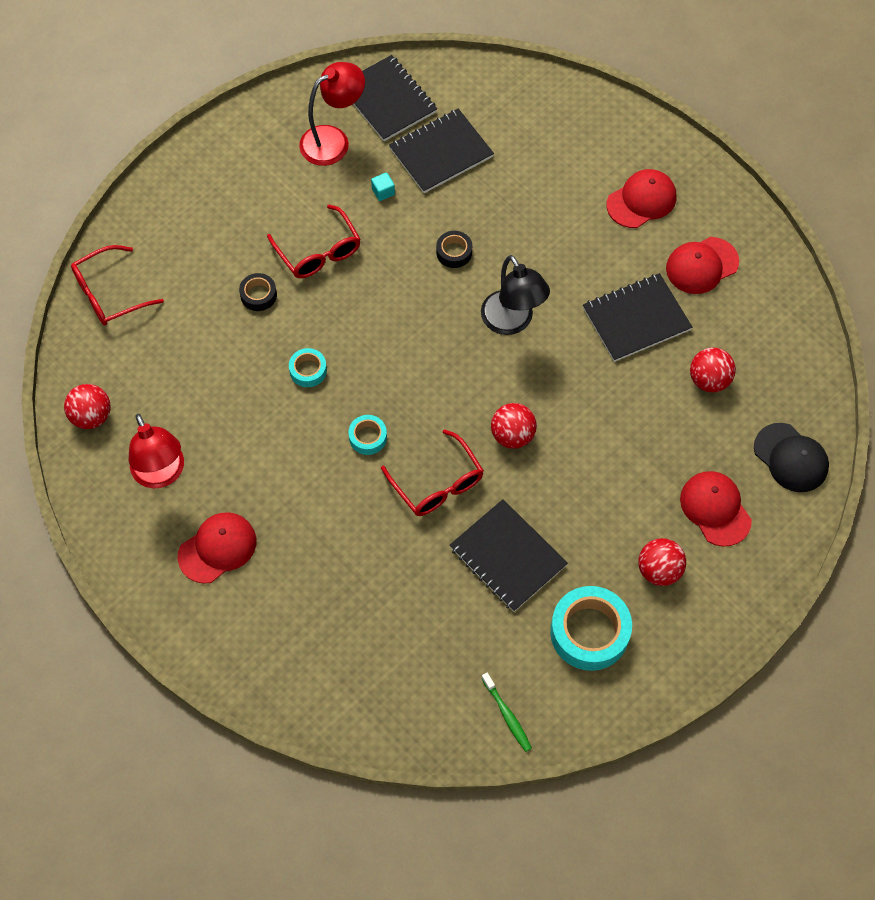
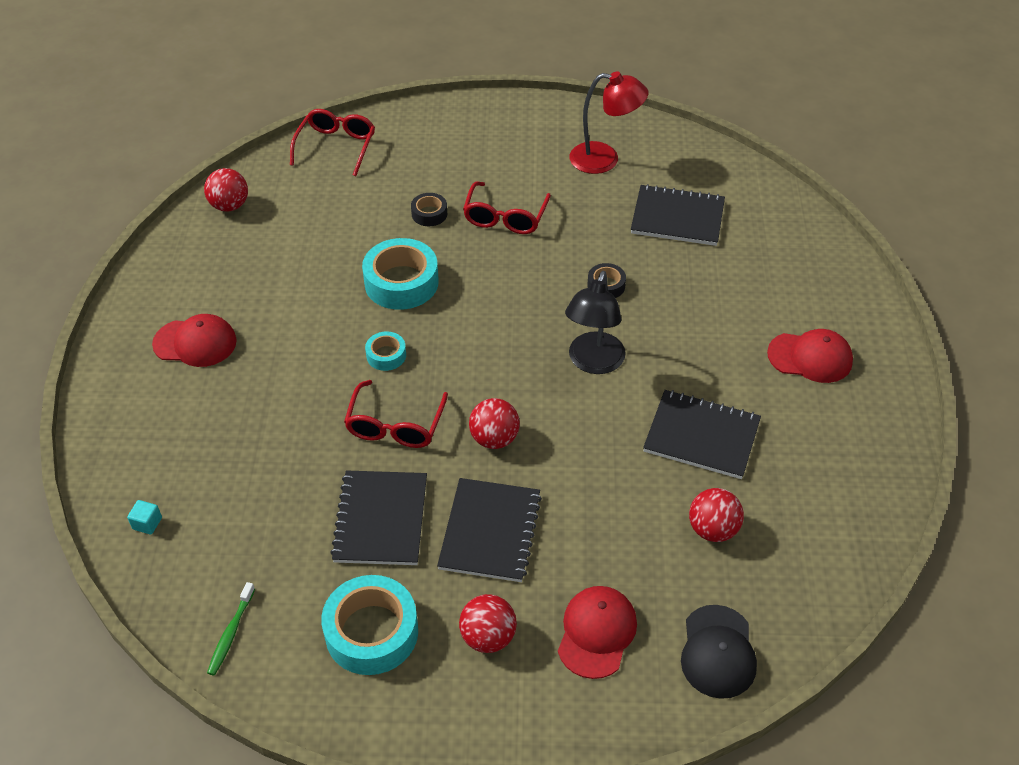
camera: 45 degrees right, 15 degrees down
(110, 294) = (336, 147): red glasses -> red glasses turned 90 degrees clockwise
(161, 474) = (223, 271): red lamp -> none
(308, 370) = (401, 282): turquoise tape -> turquoise tape, size x1.96
(383, 192) = (601, 213): turquoise cube -> turquoise cube (147, 523)
(387, 100) = (677, 161): black notebook -> black notebook (490, 531)
(702, 265) = (810, 441): red cap -> none

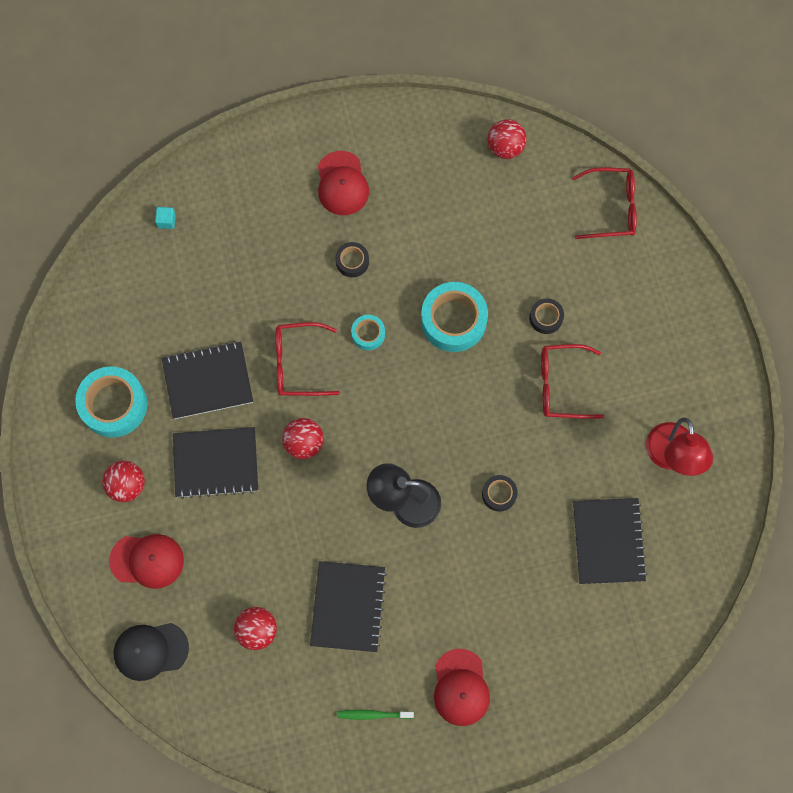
camera: 75 degrees right, 25 degrees up
(231, 633) = (92, 312): green toothbrush -> green toothbrush (373, 714)
(293, 352) = (352, 261): none -> black tape

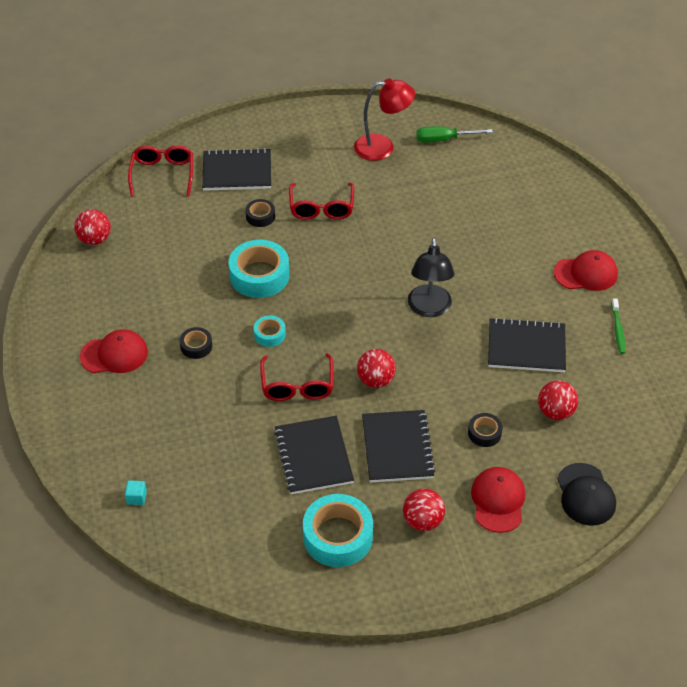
camera: 90 degrees left, 25 degrees down
(499, 494) = (418, 248): black tape -> black tape (484, 433)
(608, 541) = (454, 184): black notebook -> black notebook (237, 172)
(689, 533) = (444, 139): none -> green screwdriver

